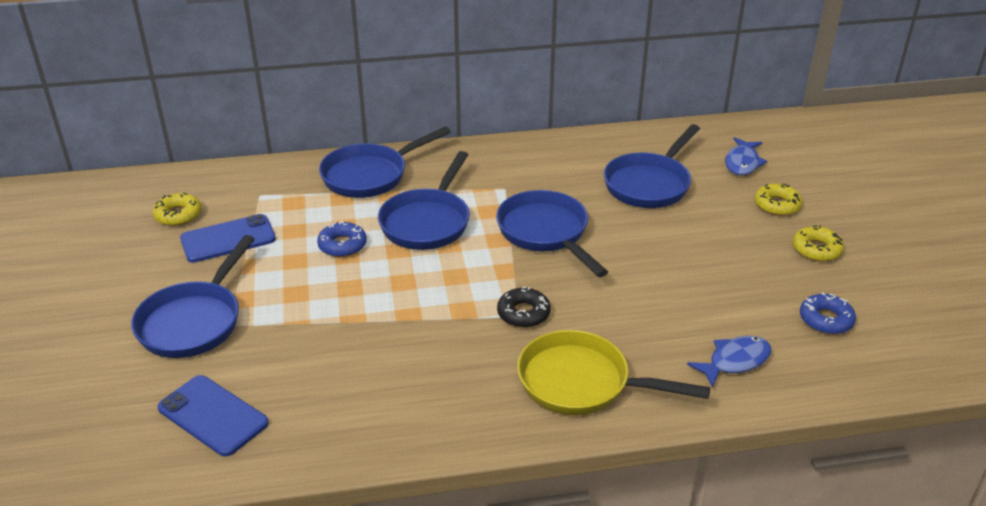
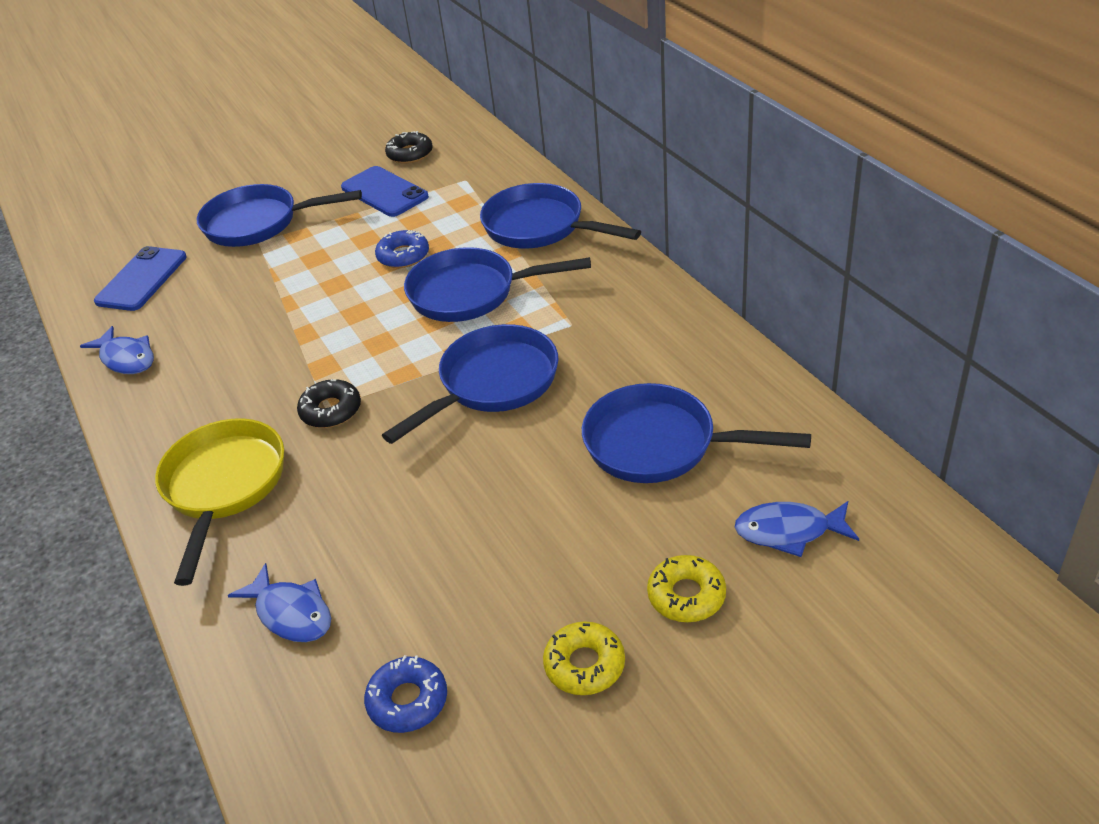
camera: 75 degrees right, 5 degrees up
(178, 215) = (410, 154): yellow donut -> black donut
(350, 435) = (126, 358): none -> blue fish

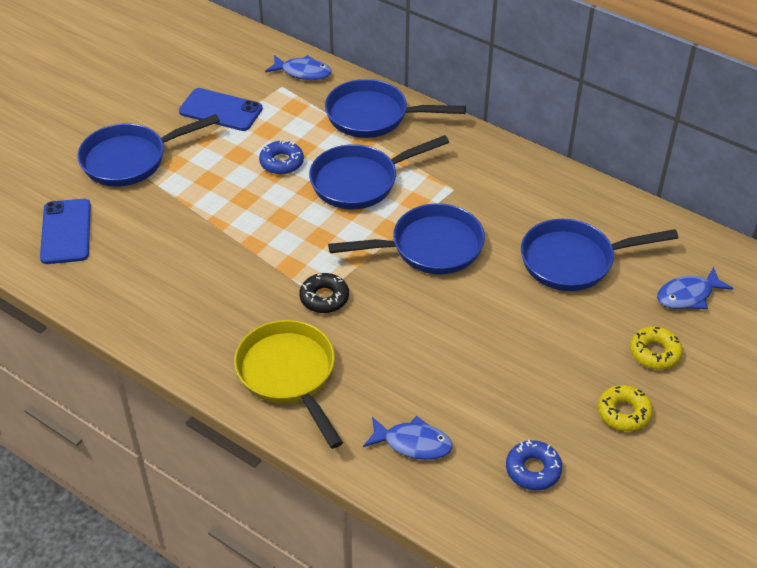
camera: 30 degrees left, 5 degrees up
(126, 358) = (116, 301): blue fish -> blue fish (303, 72)
(410, 154) = (215, 71): black donut -> none
(492, 383) = (429, 247): blue pan -> blue pan turned 60 degrees clockwise

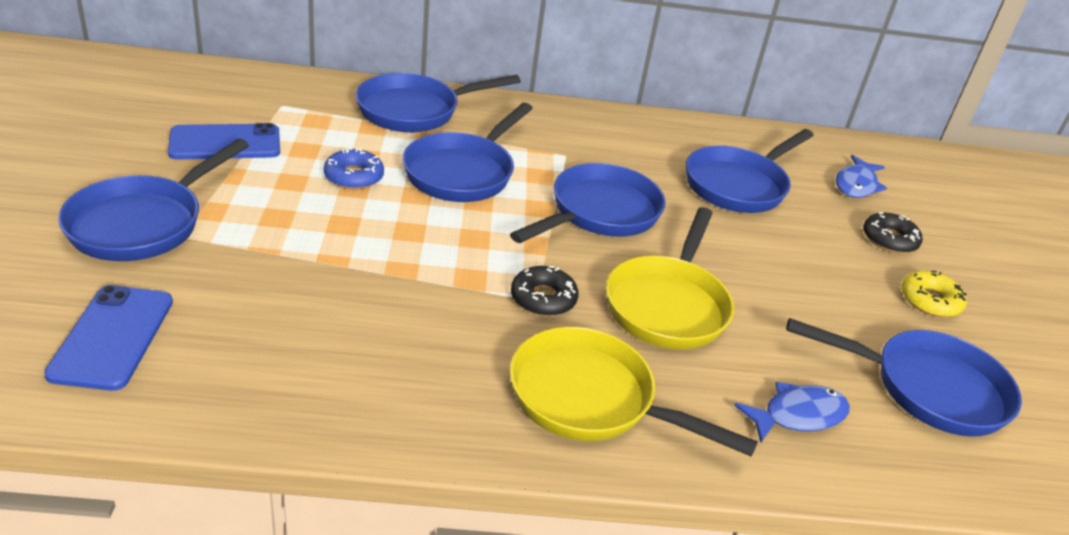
camera: 40 degrees left, 10 degrees down
(66, 231) = (112, 337): blue phone -> blue phone turned 45 degrees clockwise
(303, 72) = (295, 88): blue fish -> none
(406, 335) = (668, 305): none -> yellow pan
(533, 470) = (928, 388): blue donut -> blue pan
(654, 352) = (889, 239): yellow donut -> black donut

